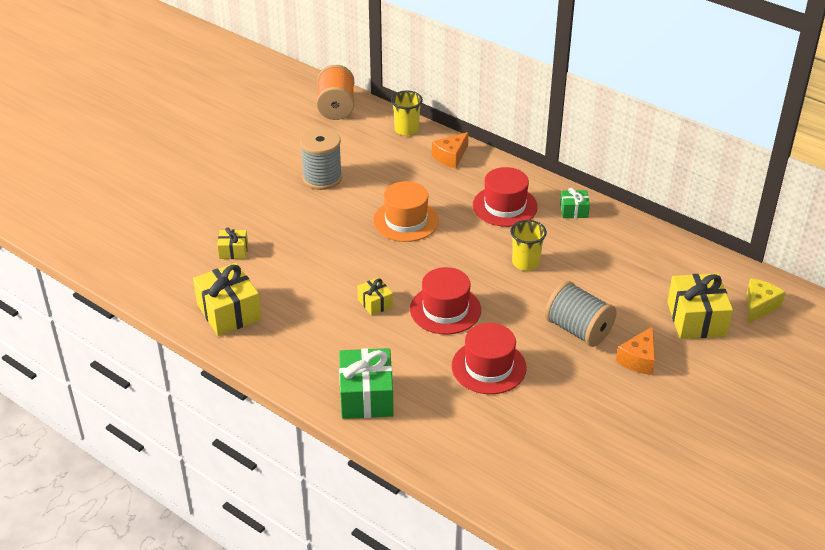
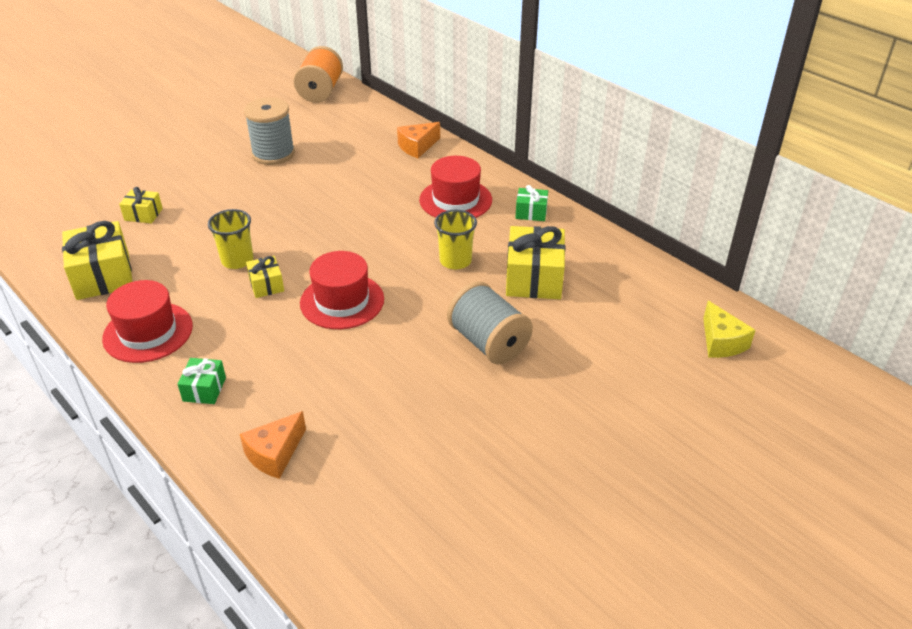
camera: 10 degrees right, 0 degrees up
(366, 396) = (204, 389): green gift -> green gift, size x0.53
(406, 129) = (382, 117): yellow cup -> yellow cup (237, 260)
(406, 221) = (341, 203): orange hat -> none
(489, 367) = (364, 373): red hat -> red hat (148, 332)
(638, 359) = (550, 387): orange cheese -> orange cheese (275, 454)
(696, 319) = (637, 347): yellow gift -> yellow gift (534, 278)
(759, 306) = (721, 342): yellow cheese -> yellow cheese turned 120 degrees clockwise

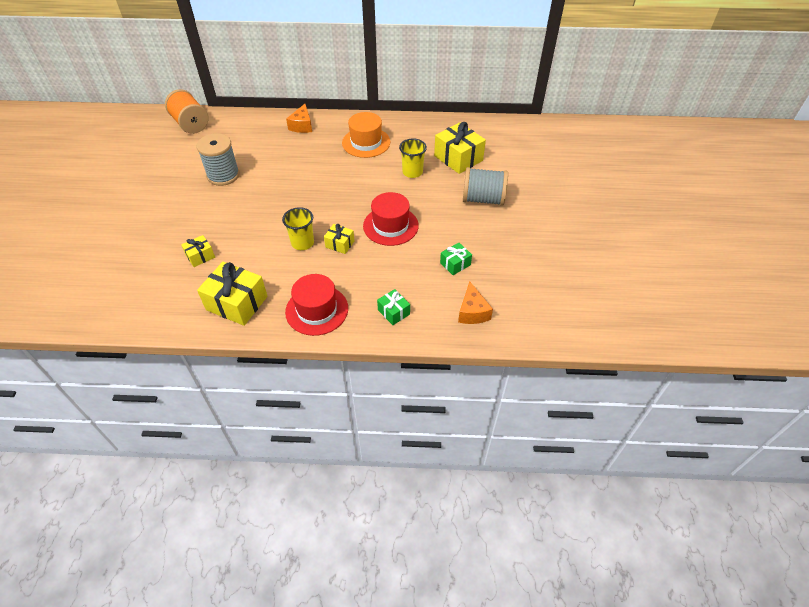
camera: 45 degrees left, 10 degrees up
(455, 200) = (366, 142): red hat -> orange hat
(531, 212) = (410, 128): green gift -> green gift (455, 264)
(721, 342) = (564, 139): yellow cheese -> none

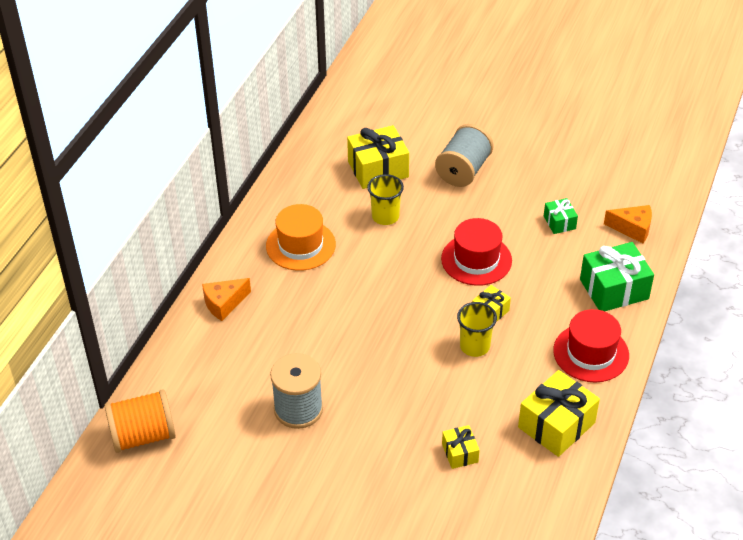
camera: 70 degrees left, 5 degrees down
(302, 126) = (224, 303): orange cheese -> orange cheese turned 120 degrees clockwise
(393, 312) = (614, 289): green gift -> green gift, size x1.89

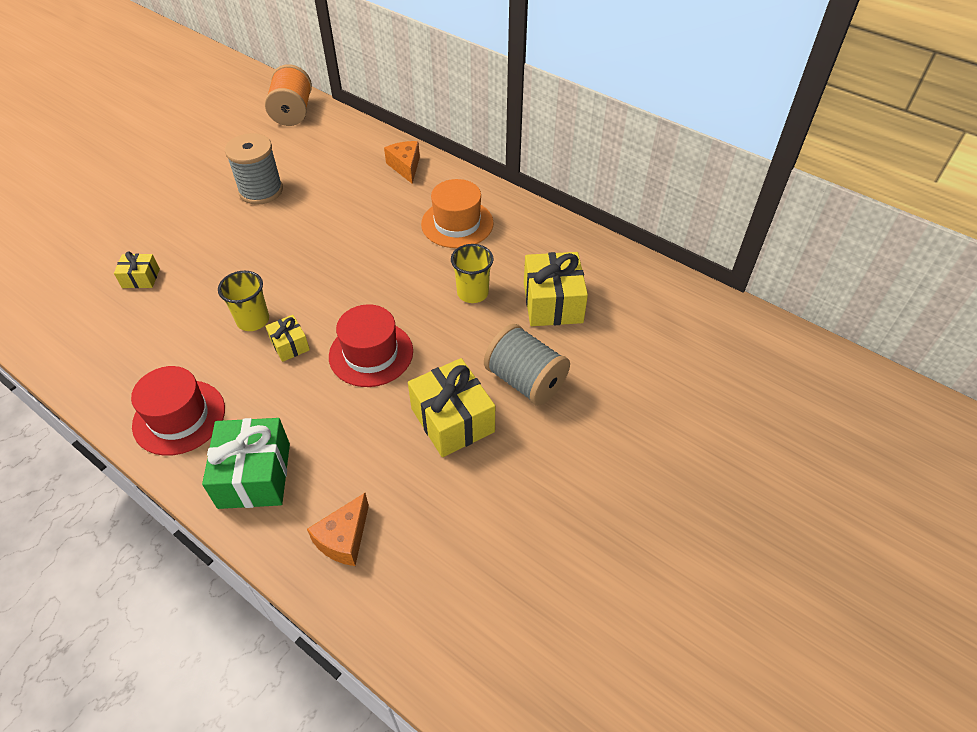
camera: 105 degrees right, 5 degrees up
(556, 425) = (115, 357): yellow gift -> yellow gift (452, 420)
(559, 222) = (393, 454): green gift -> none

